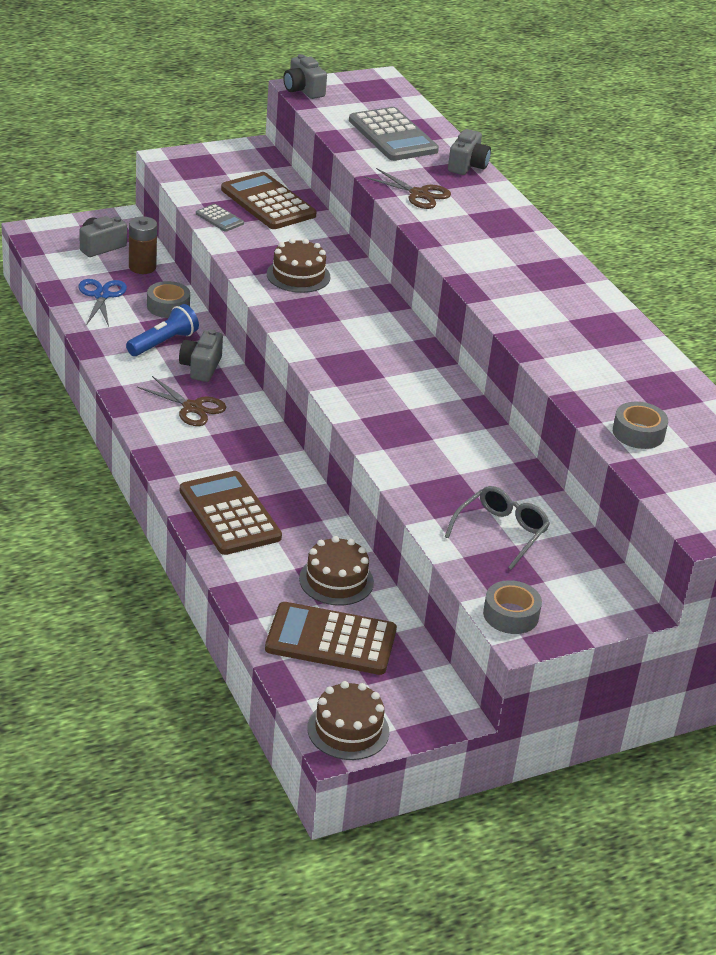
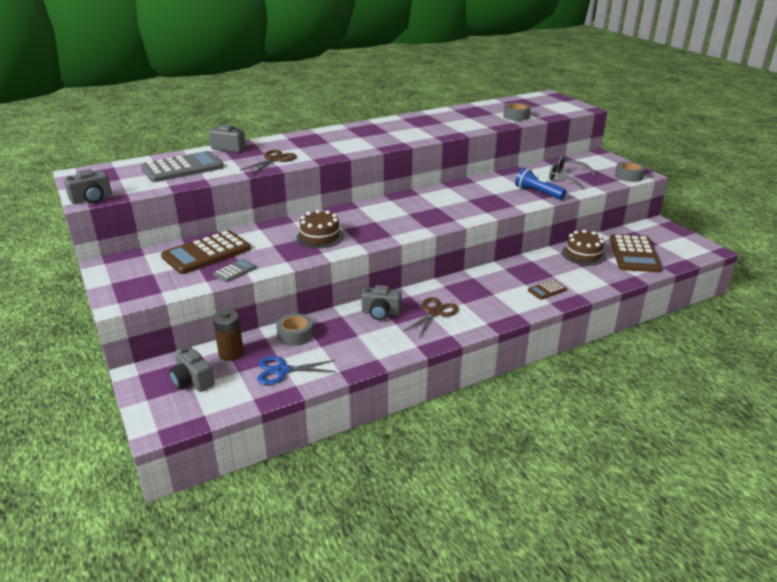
camera: 90 degrees left, 5 degrees down
(163, 343) = (351, 332): blue flashlight -> blue flashlight (538, 193)
(230, 514) = (546, 290): brown calculator -> brown calculator, size x0.47
(348, 730) = (696, 247): brown cake -> none

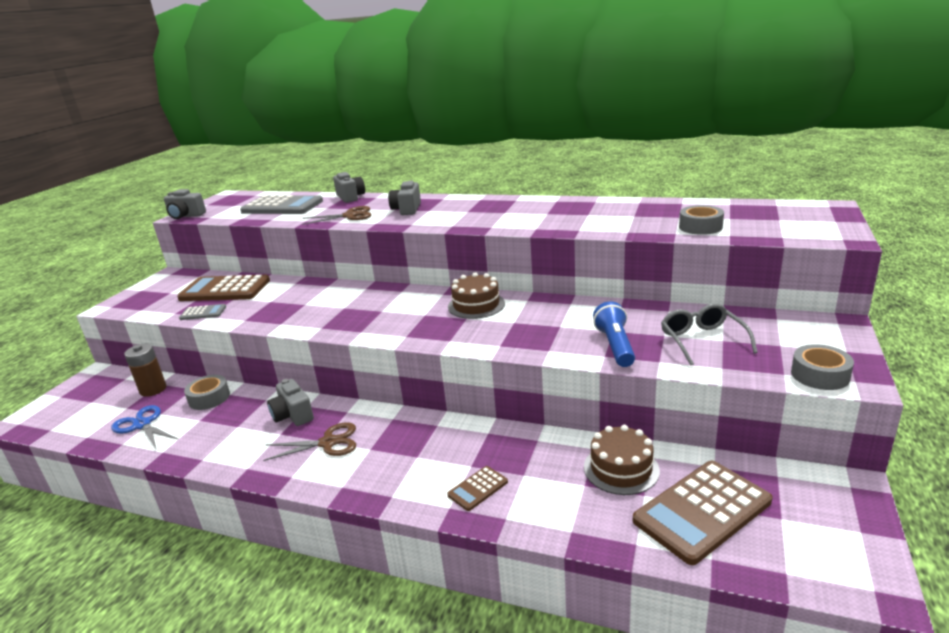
camera: 50 degrees right, 5 degrees down
(192, 381) = (98, 398): grey camera -> grey camera (407, 209)
(320, 237) = (312, 308): brown cake -> brown cake (476, 305)
(546, 290) = (478, 488): brown calculator -> brown calculator turned 60 degrees counterclockwise

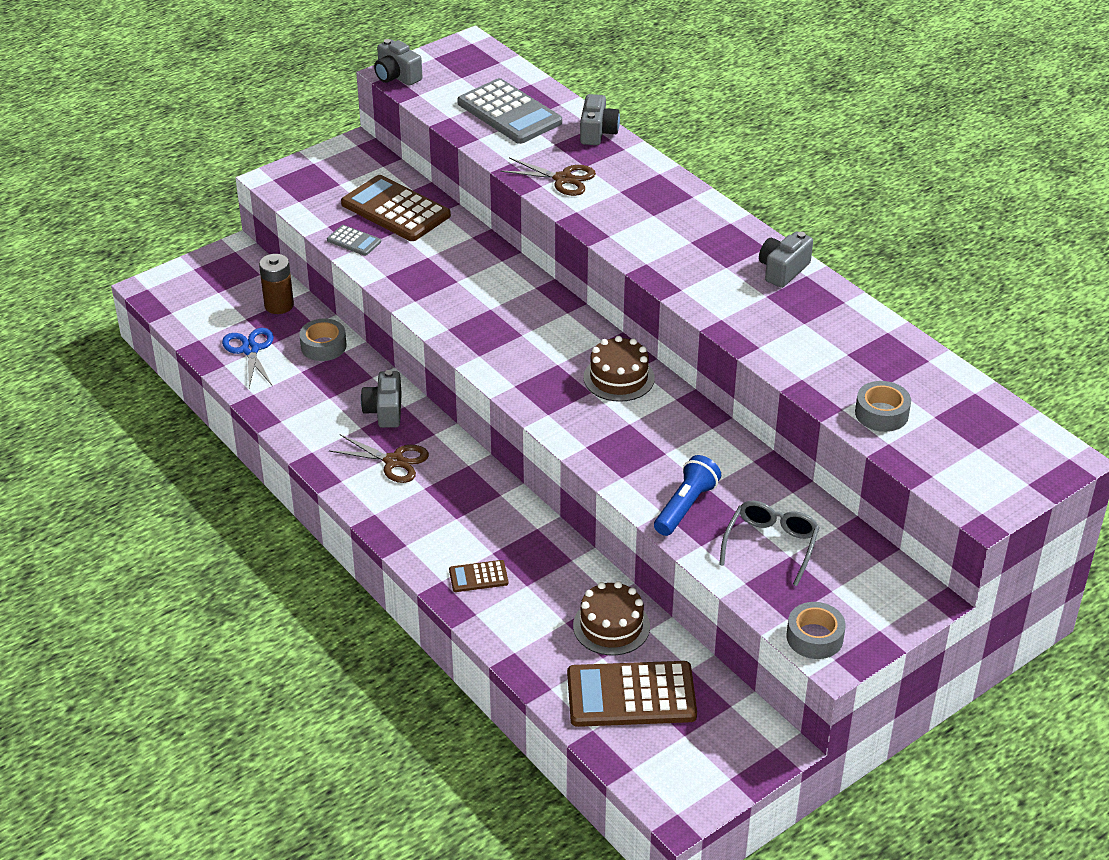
camera: 30 degrees right, 15 degrees up
(407, 209) = (632, 200): grey camera -> grey camera (783, 270)

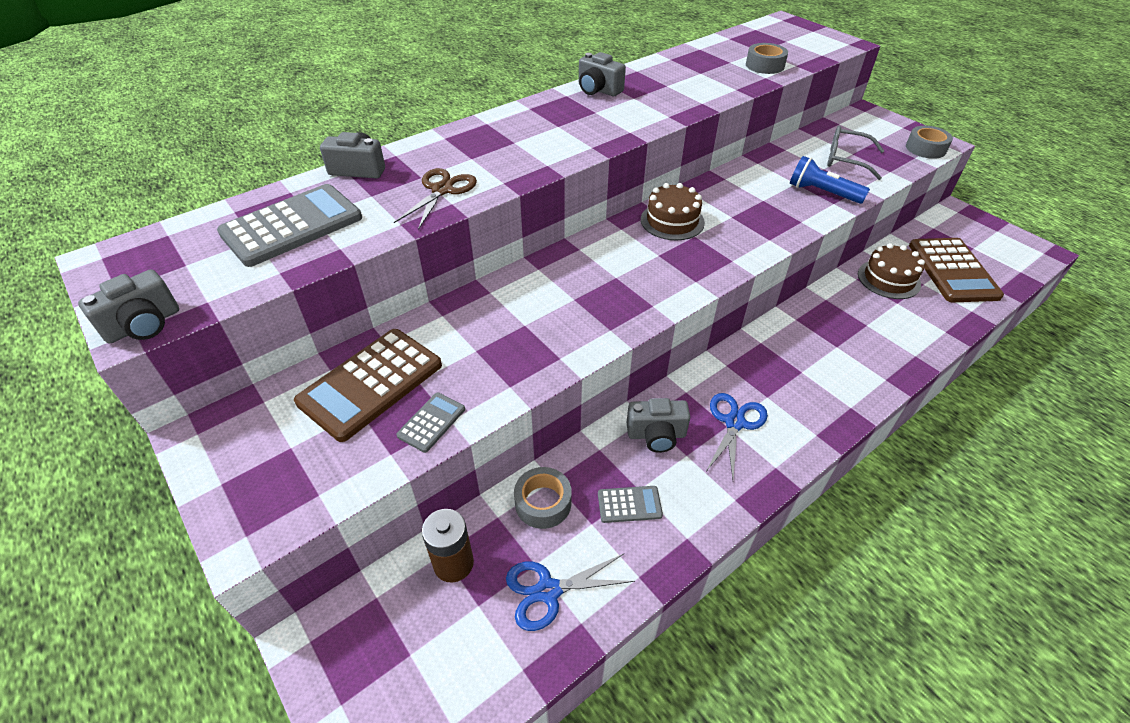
camera: 90 degrees left, 5 degrees up
(315, 392) = (629, 504): none -> grey calculator
(394, 461) = (734, 422): brown scissors -> blue scissors
(478, 577) = (870, 355): brown calculator -> none

